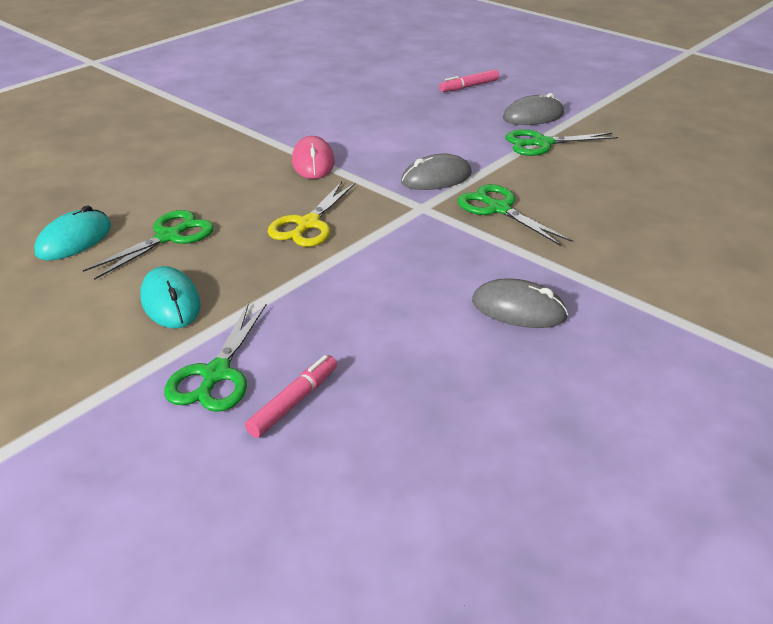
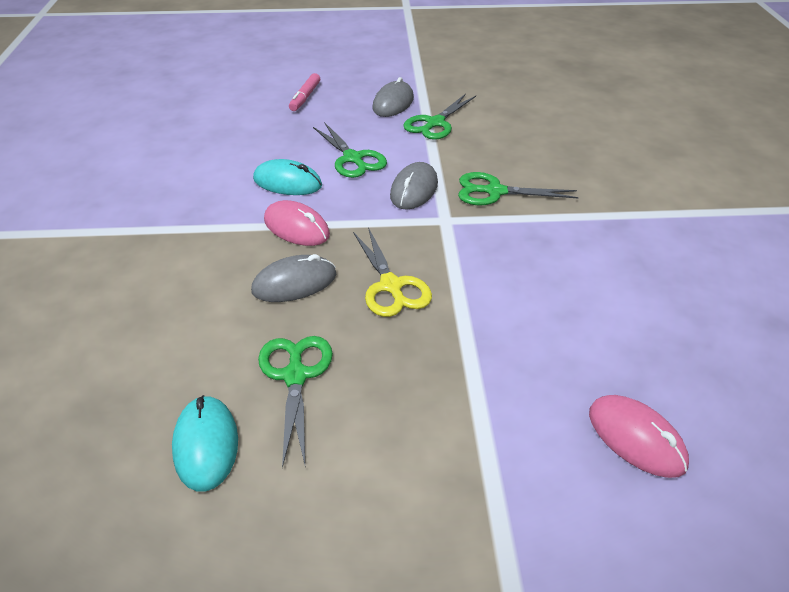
camera: 45 degrees left, 5 degrees up
(170, 302) = (408, 433): turquoise mouse -> turquoise mouse (287, 182)
(216, 374) = (553, 464): green scissors -> green scissors (352, 158)
(294, 402) = (636, 438): pink marker -> pink mouse
(518, 309) = (629, 261): grey mouse -> grey mouse (294, 283)

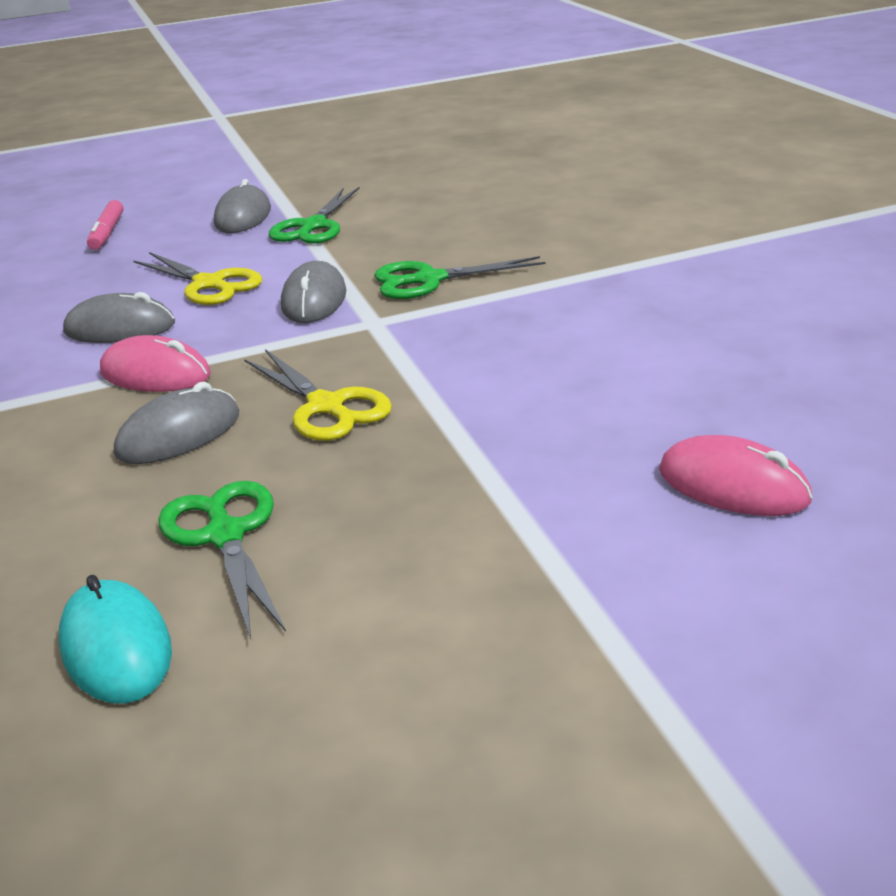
camera: 15 degrees left, 10 degrees down
(287, 182) = (120, 328): turquoise mouse -> grey mouse
(352, 158) = (209, 284): green scissors -> yellow scissors

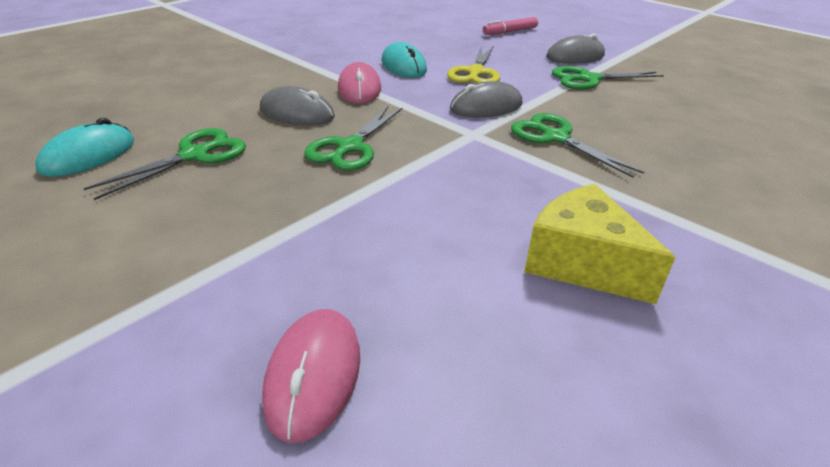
camera: 60 degrees right, 5 degrees up
(120, 328) = (403, 66): grey mouse -> turquoise mouse
(326, 406) = (350, 147): yellow scissors -> green scissors
(653, 326) = (581, 263): none -> yellow cheese

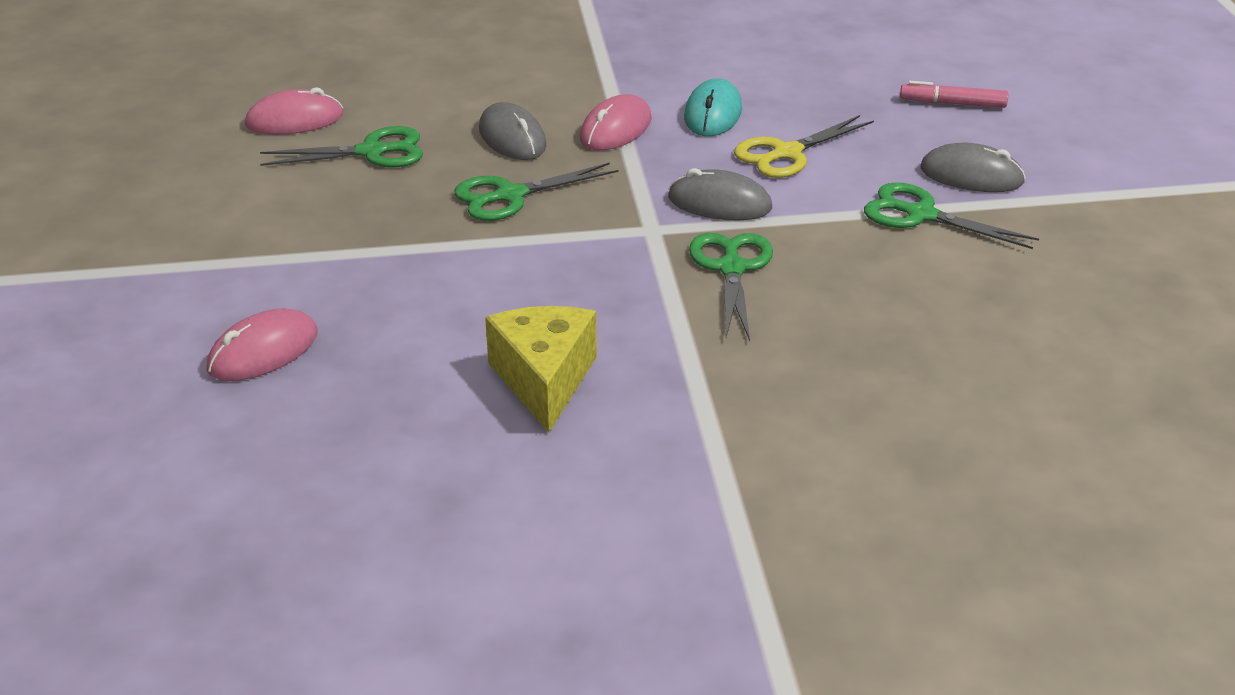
camera: 40 degrees right, 0 degrees up
(88, 156) = (294, 120): turquoise mouse -> pink mouse

